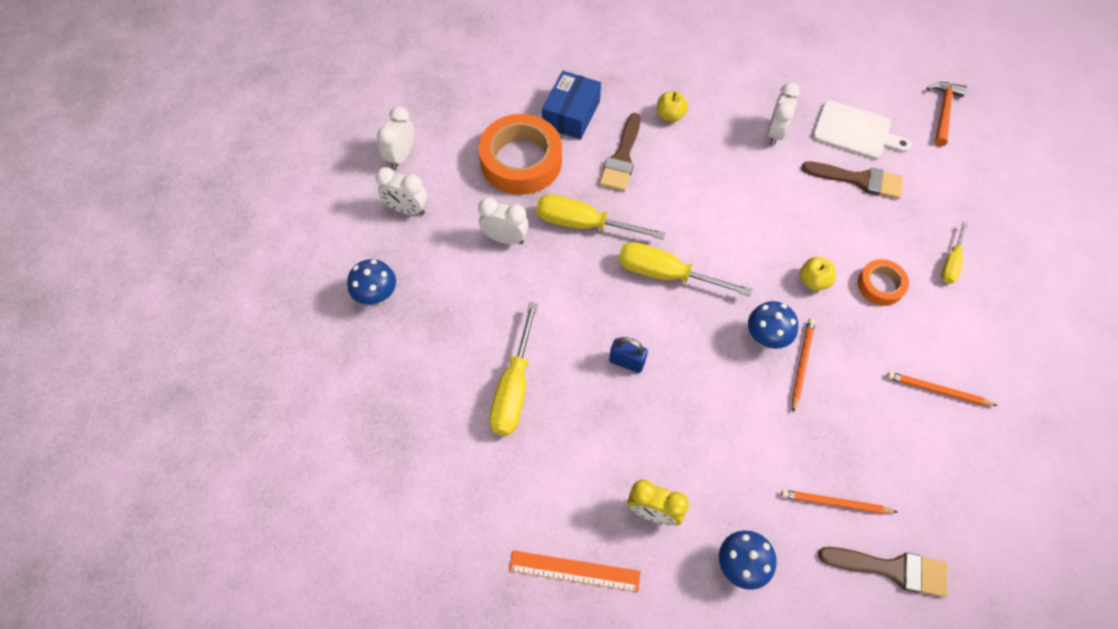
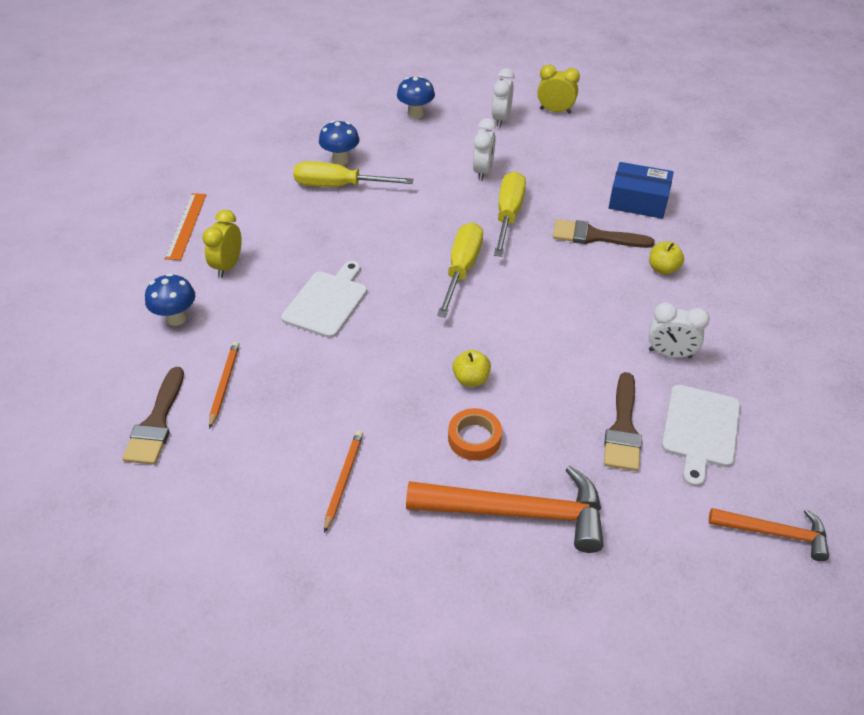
camera: 85 degrees right, 15 degrees down
(401, 156) = (555, 111): white clock -> yellow clock
(521, 161) = (570, 174): orange tape -> none
(626, 362) = (366, 247): blue padlock -> none
(713, 402) = (327, 301): none -> white cutting board
(766, 338) = (398, 339): blue mushroom -> blue mushroom (341, 160)
(801, 364) = (370, 365): orange pencil -> none
(950, 263) = (517, 512): yellow screwdriver -> orange hammer

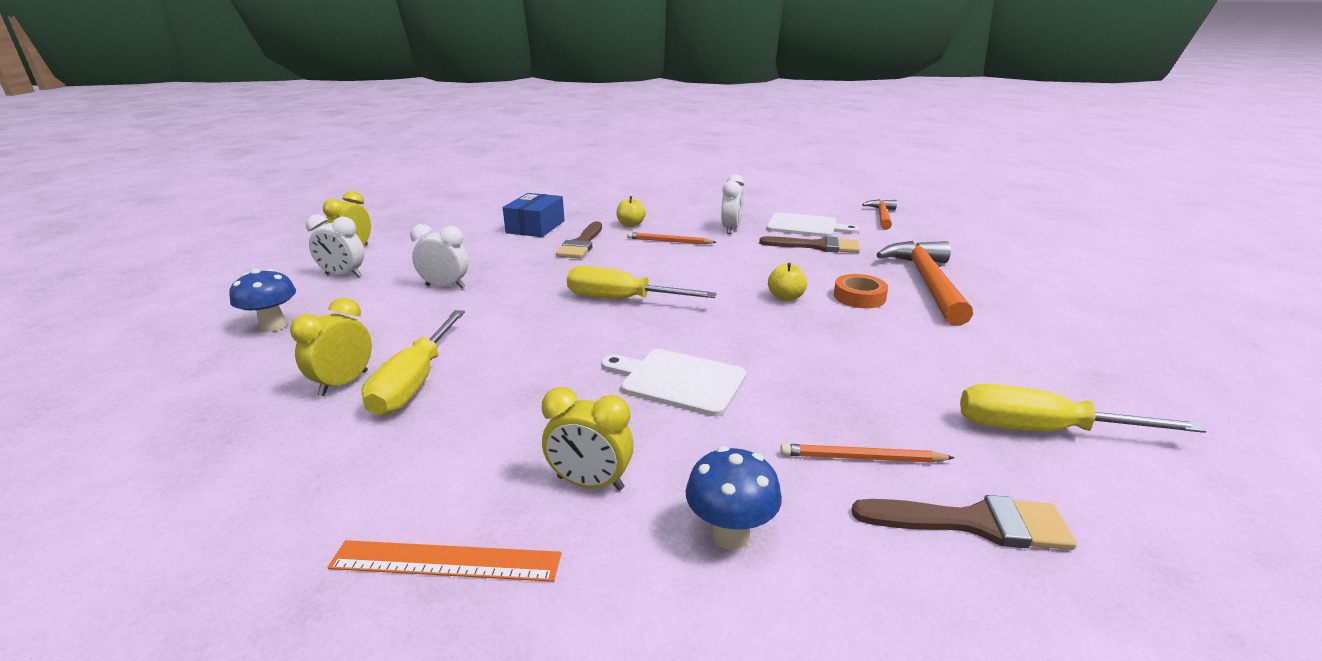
camera: 90 degrees left, 20 degrees down
(341, 160) = (344, 383): blue mushroom -> yellow clock
(343, 480) = (956, 359): orange pencil -> orange pencil (669, 241)
(508, 214) = (533, 276): yellow screwdriver -> yellow screwdriver (1039, 430)

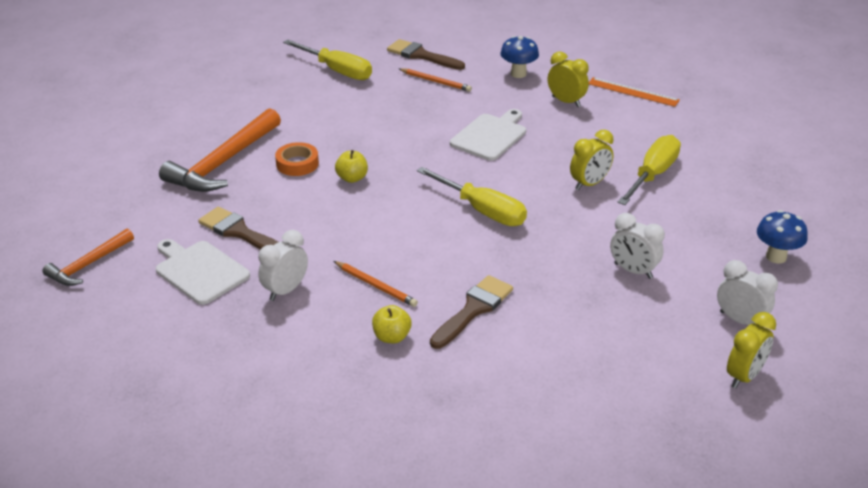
camera: 155 degrees left, 10 degrees up
(344, 383) = (699, 185): yellow clock -> yellow clock (589, 184)
(535, 227) = (512, 369): blue box -> none
(678, 381) = (490, 136): white cutting board -> white cutting board turned 105 degrees counterclockwise

